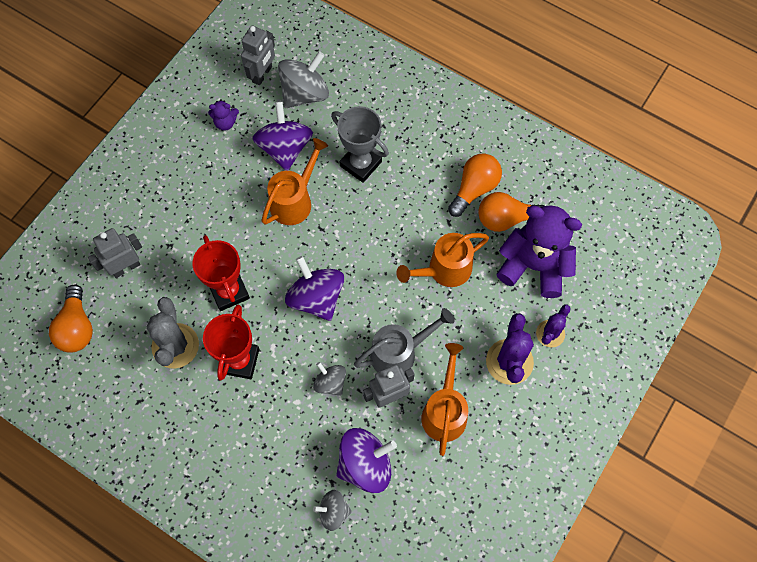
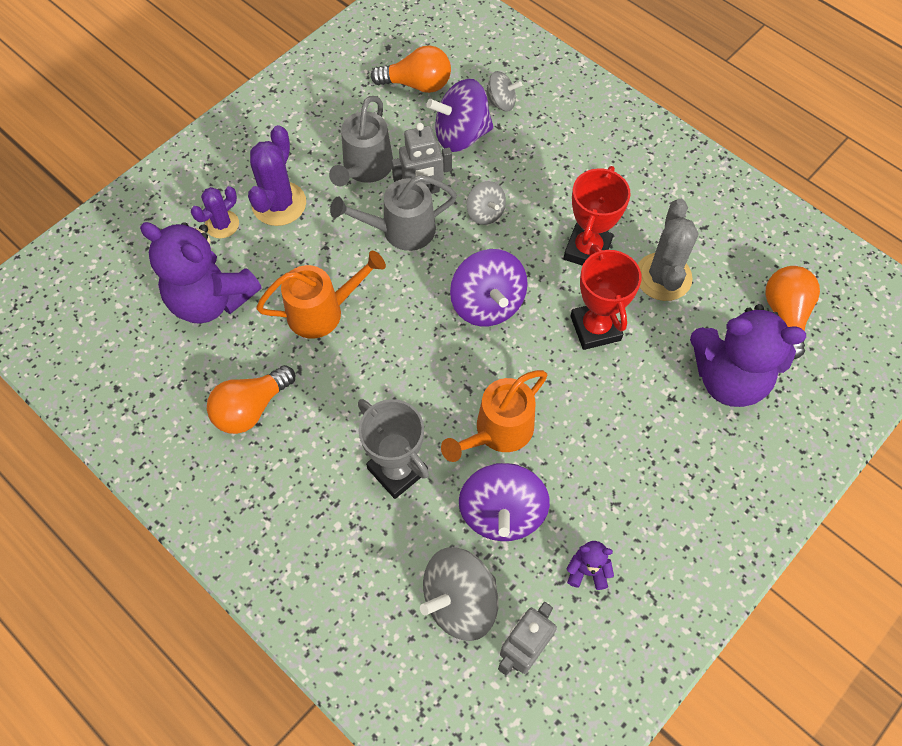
camera: 170 degrees left, 5 degrees down
(126, 267) = (728, 378): grey robot -> purple teddy bear
(444, 410) = (365, 169): orange watering can -> grey watering can
(506, 219) = (224, 362): orange light bulb -> orange light bulb (417, 84)

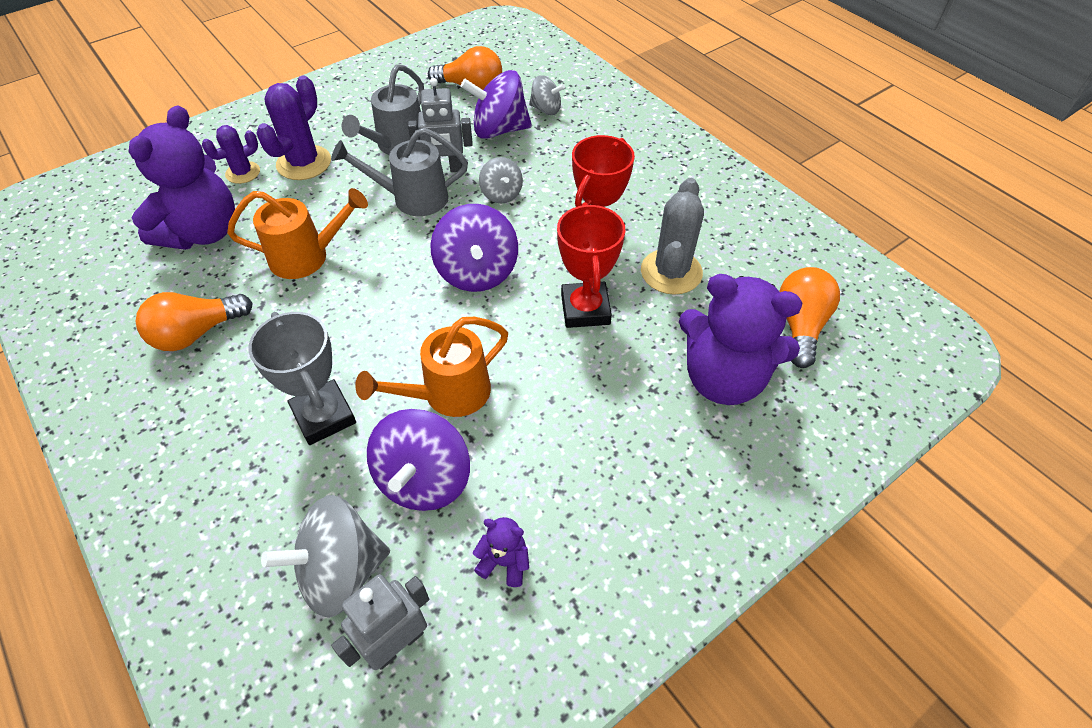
camera: 10 degrees right, 10 degrees down
(211, 299) = (203, 232): purple teddy bear -> purple teddy bear turned 105 degrees counterclockwise

